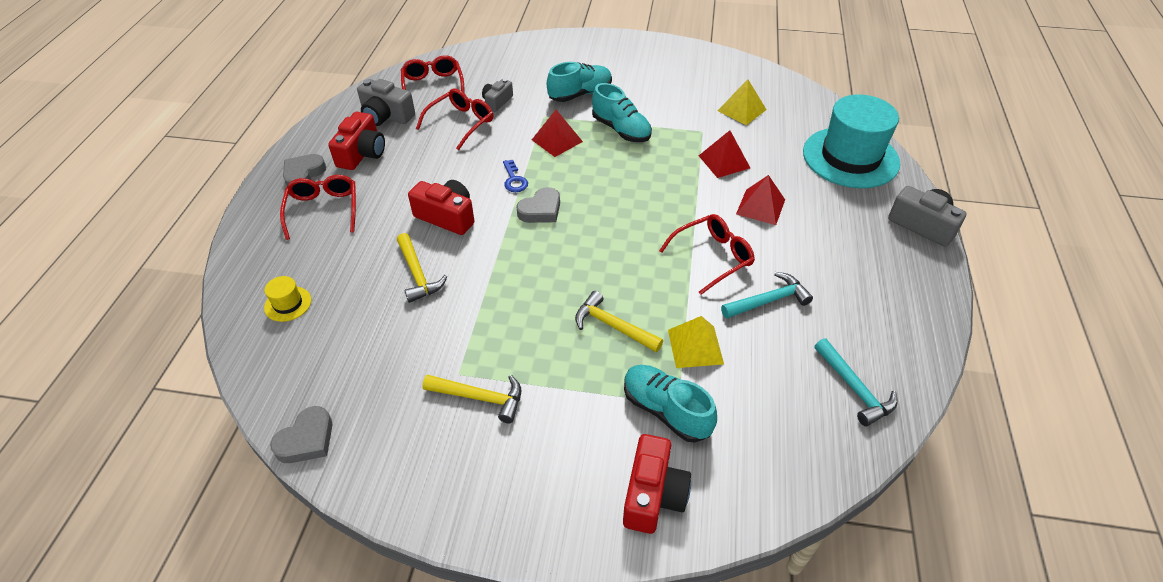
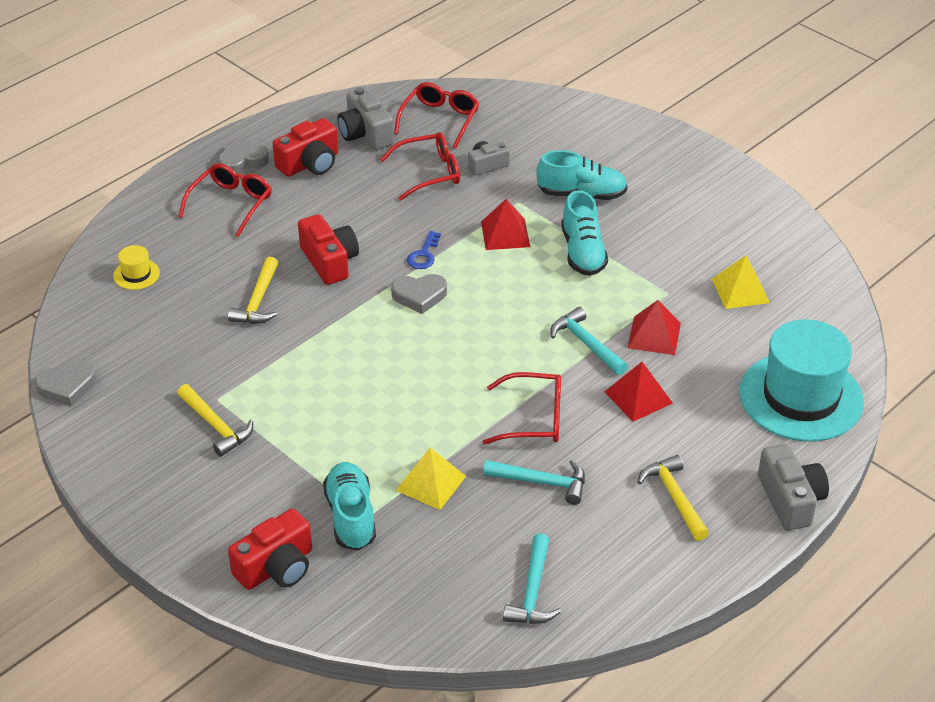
camera: 35 degrees right, 5 degrees down
(613, 326) = (378, 429): yellow hammer -> yellow hammer (674, 497)
(689, 188) = (586, 344): none -> turquoise hammer

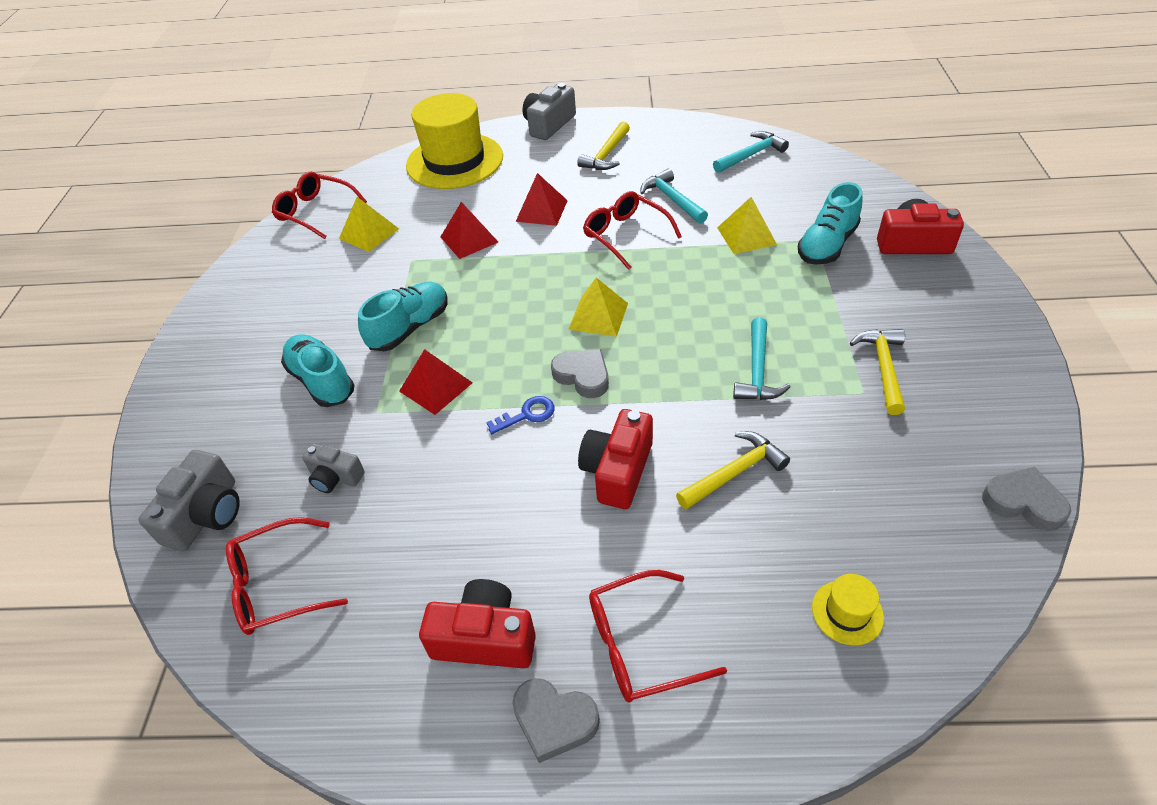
camera: 130 degrees left, 5 degrees up
(365, 134) = (371, 636): grey camera -> grey camera (206, 514)
(429, 173) = (393, 512): red glasses -> red glasses (315, 212)
(463, 340) = (598, 316): none -> yellow pyramid
(586, 344) = (519, 260): turquoise hammer -> turquoise hammer (757, 370)
(801, 397) = (455, 161): turquoise hat -> yellow hat

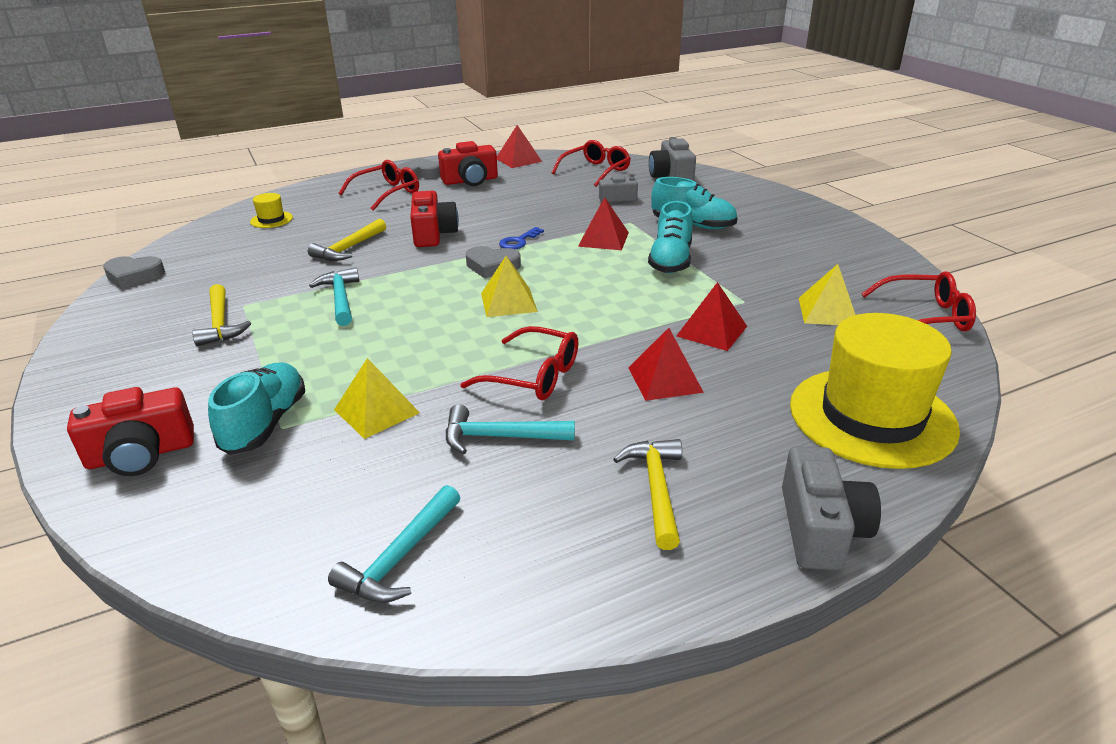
camera: 150 degrees right, 15 degrees down
(348, 706) = (518, 160): none -> red pyramid
(672, 199) = (500, 437): turquoise hammer -> turquoise hammer turned 150 degrees clockwise

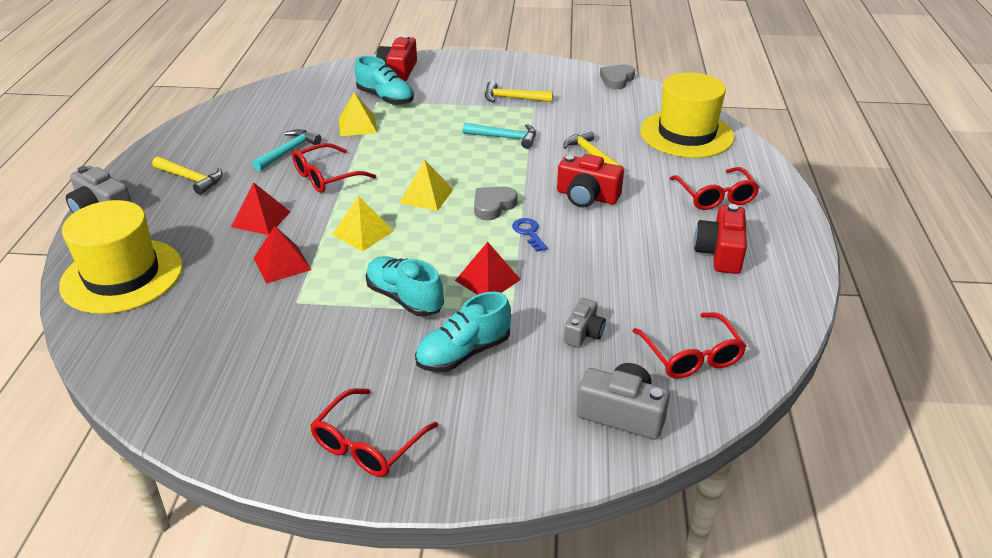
camera: 120 degrees right, 5 degrees up
(271, 220) = (686, 134): yellow hat -> yellow hat, size x2.48
(400, 557) = (249, 111): turquoise hammer -> none
(419, 173) = (767, 228): grey heart -> none
(518, 160) = (779, 309): red pyramid -> none
(828, 311) = (228, 337): yellow pyramid -> yellow pyramid (363, 233)
(925, 316) = (150, 389): red glasses -> red glasses (368, 444)

